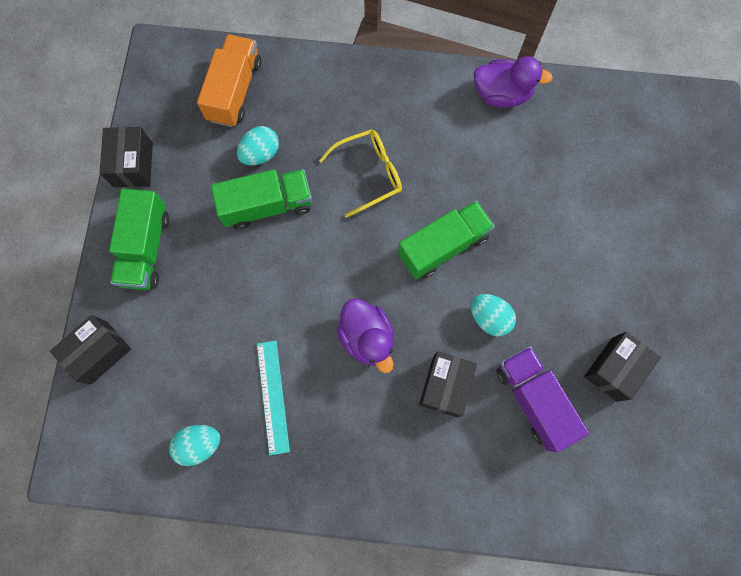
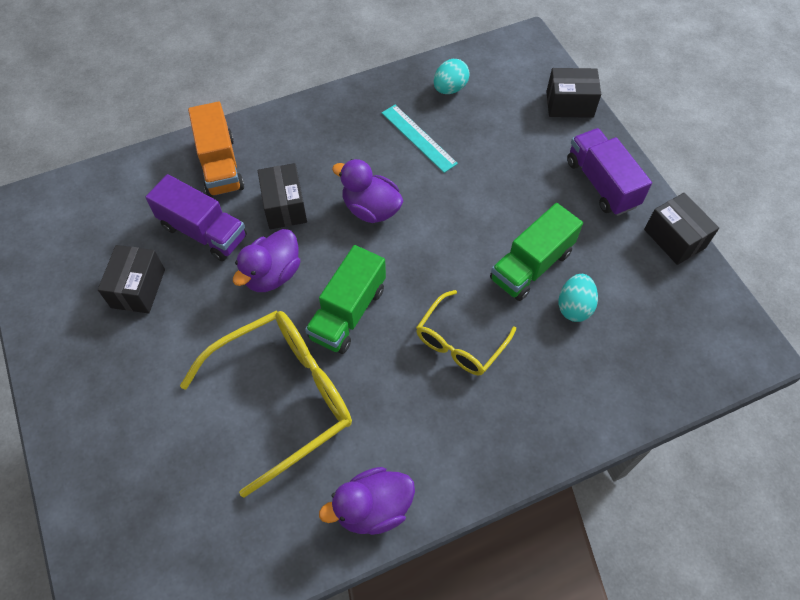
camera: 150 degrees right, 15 degrees down
(99, 352) = (569, 104): black box -> black box turned 75 degrees clockwise
(146, 248) = (601, 183): green truck -> purple truck
(235, 91) = (649, 353): orange truck -> orange truck (220, 165)
(489, 318) = (272, 274): turquoise egg -> purple duck
(529, 203) = (283, 397): none -> yellow glasses

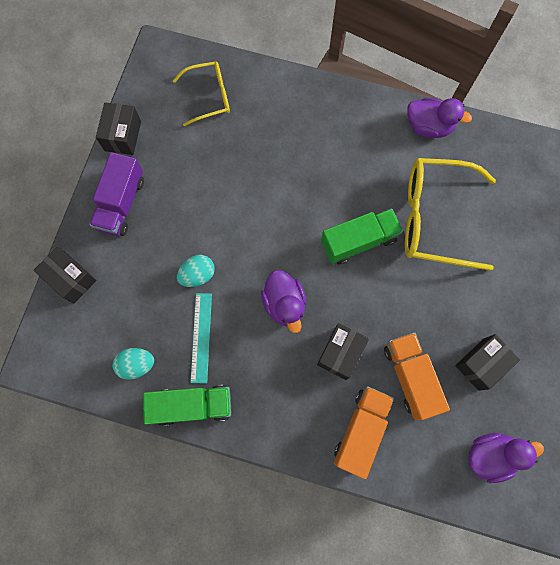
camera: 140 degrees left, 15 degrees up
(203, 232) = (410, 377): purple truck -> orange truck
(272, 274) = (386, 305): purple duck -> purple duck (490, 455)
(460, 342) = (309, 173): yellow glasses -> yellow glasses (209, 97)
(531, 265) = (223, 185): green truck -> green truck (192, 405)
(574, 307) = (225, 143): turquoise egg -> turquoise egg (198, 275)

